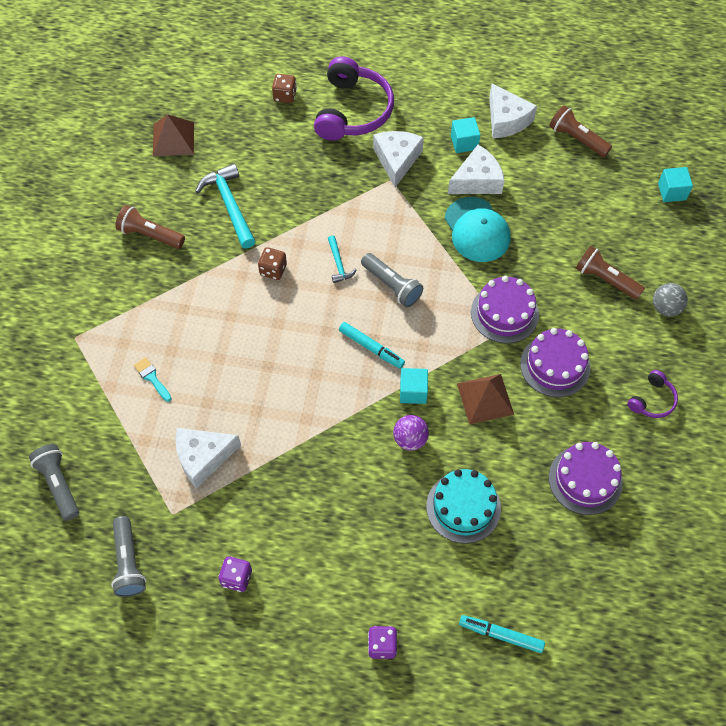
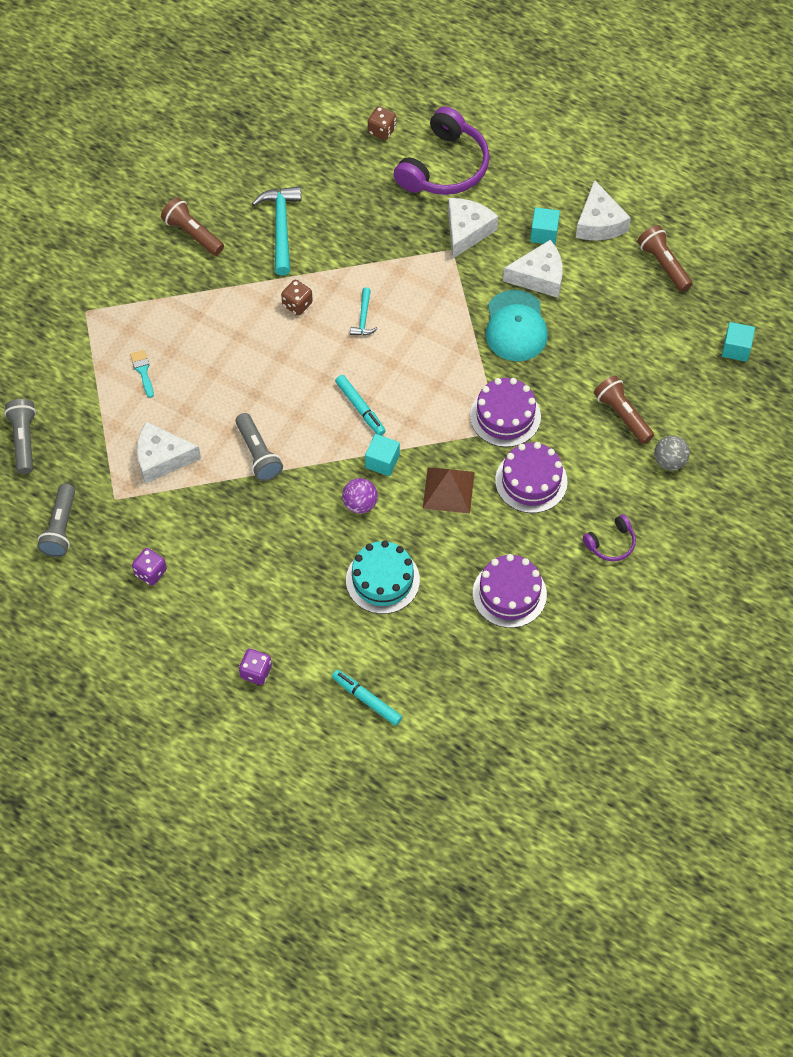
camera: 20 degrees right, 0 degrees up
(173, 139) = (252, 143): brown pyramid -> none
(392, 285) = (406, 355): grey flashlight -> grey flashlight (258, 454)

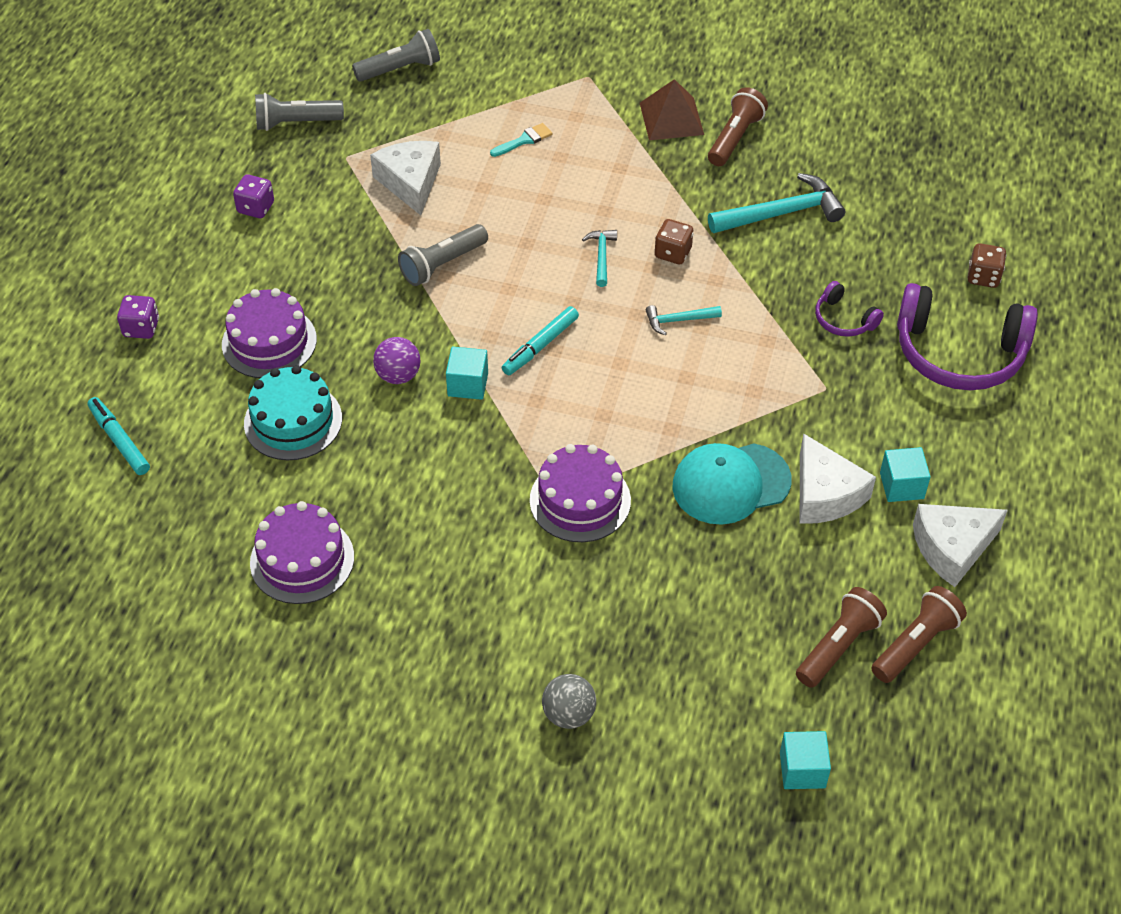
camera: 75 degrees right, 10 degrees down
(285, 349) = (601, 256): none -> turquoise hammer
(366, 700) = (119, 441): turquoise marker -> turquoise marker turned 60 degrees counterclockwise
(448, 490) = (444, 461): brown pyramid -> brown pyramid (671, 118)
(467, 231) = (864, 398): white cheese -> none
(531, 481) = (485, 550): purple cake -> purple cake (269, 342)
(611, 543) = (409, 665): purple headphones -> purple headphones (843, 319)
(622, 415) = (629, 639): brown flashlight -> brown flashlight (838, 646)

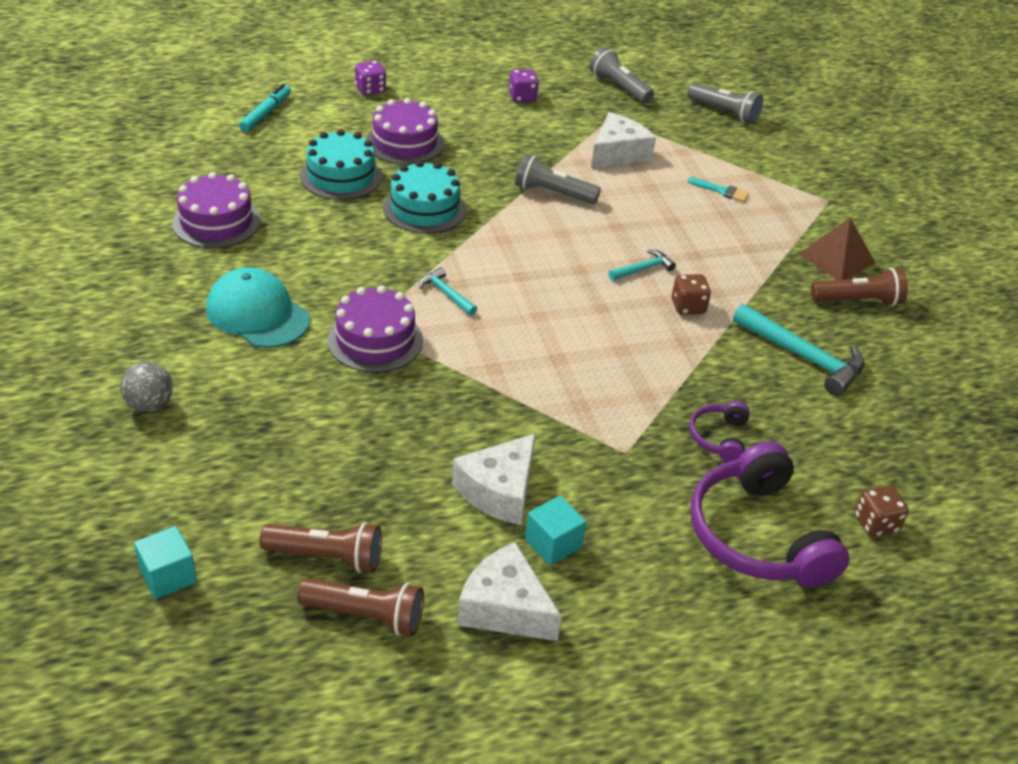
camera: 55 degrees right, 10 degrees down
(398, 375) = (424, 208): purple ball -> turquoise cake
(468, 384) = (445, 244): turquoise cube -> none
(540, 346) = (517, 267): turquoise marker -> none
(678, 320) = (617, 334): turquoise hammer -> turquoise hammer (446, 293)
(730, 483) = (462, 423): turquoise cap -> turquoise cap (257, 314)

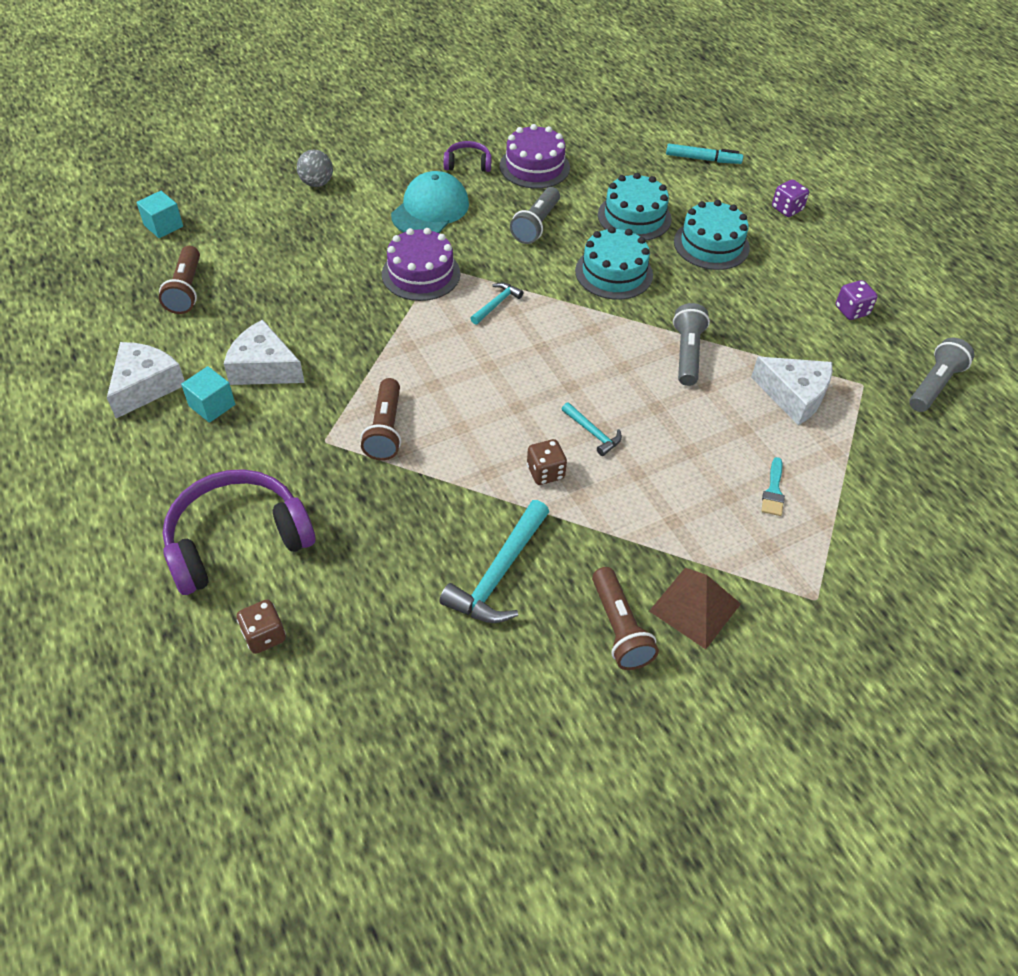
camera: 80 degrees right, 10 degrees up
(366, 615) = (135, 317): brown flashlight -> brown flashlight (385, 430)
(405, 143) = (711, 244): purple cake -> turquoise cake
(719, 437) = (357, 506): purple headphones -> purple headphones (468, 164)
(724, 112) = (951, 486): grey flashlight -> grey flashlight (536, 225)

